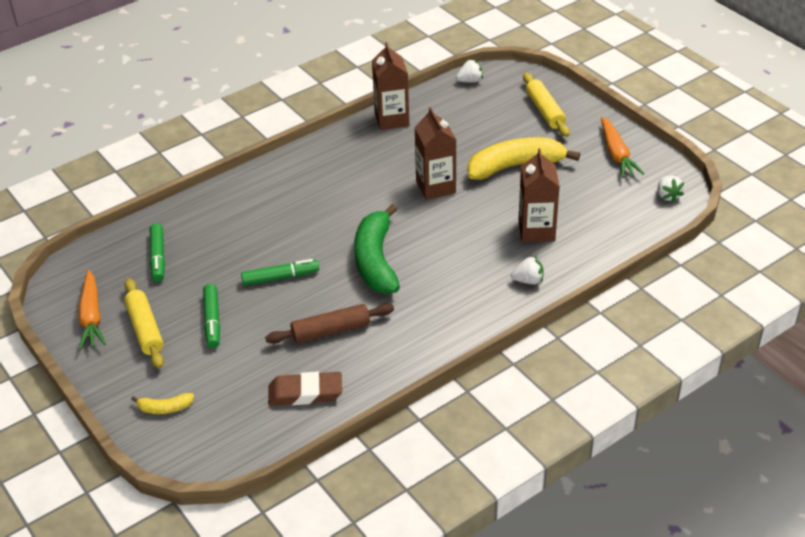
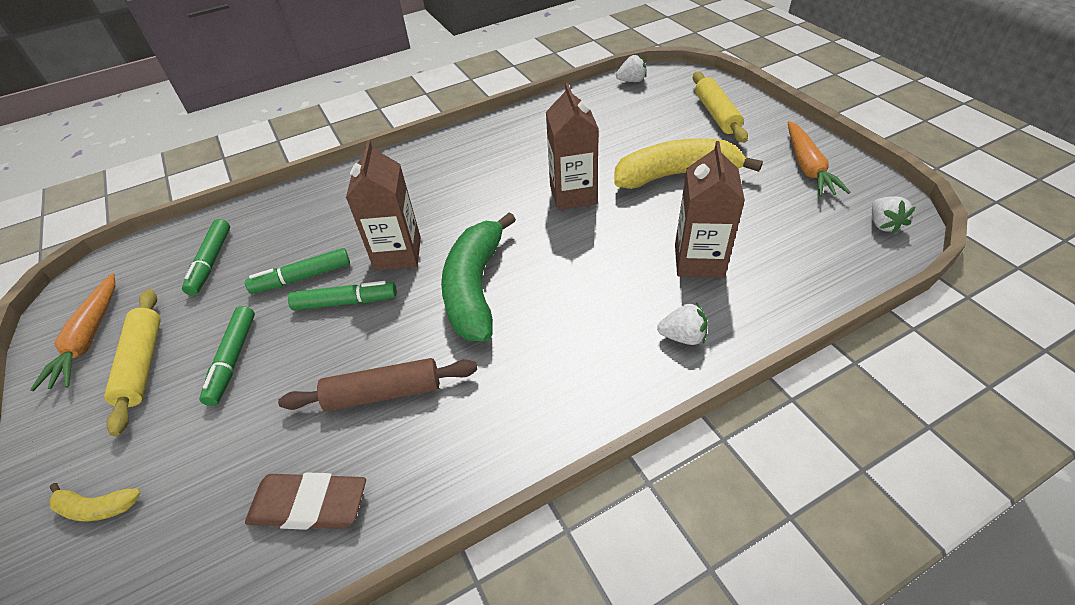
camera: 10 degrees right, 5 degrees up
(239, 263) = (302, 277): none -> green marker
(391, 119) = (536, 116): brown carton -> brown carton (398, 253)

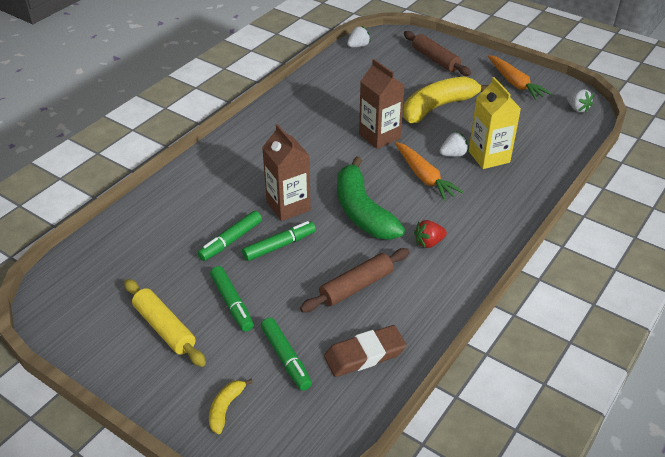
camera: 30 degrees left, 5 degrees down
(89, 338) = (99, 328): orange carrot -> orange carrot (424, 177)
(96, 507) = (225, 408): yellow banana -> yellow banana turned 135 degrees clockwise
(211, 262) = (144, 252): green marker -> green marker (286, 358)
(524, 362) = (428, 242): none -> red strawberry
(682, 336) = (509, 201): white strawberry -> white strawberry (453, 154)
(699, 261) = (489, 157): brown carton -> yellow carton
(716, 114) = (435, 59): yellow rolling pin -> brown rolling pin

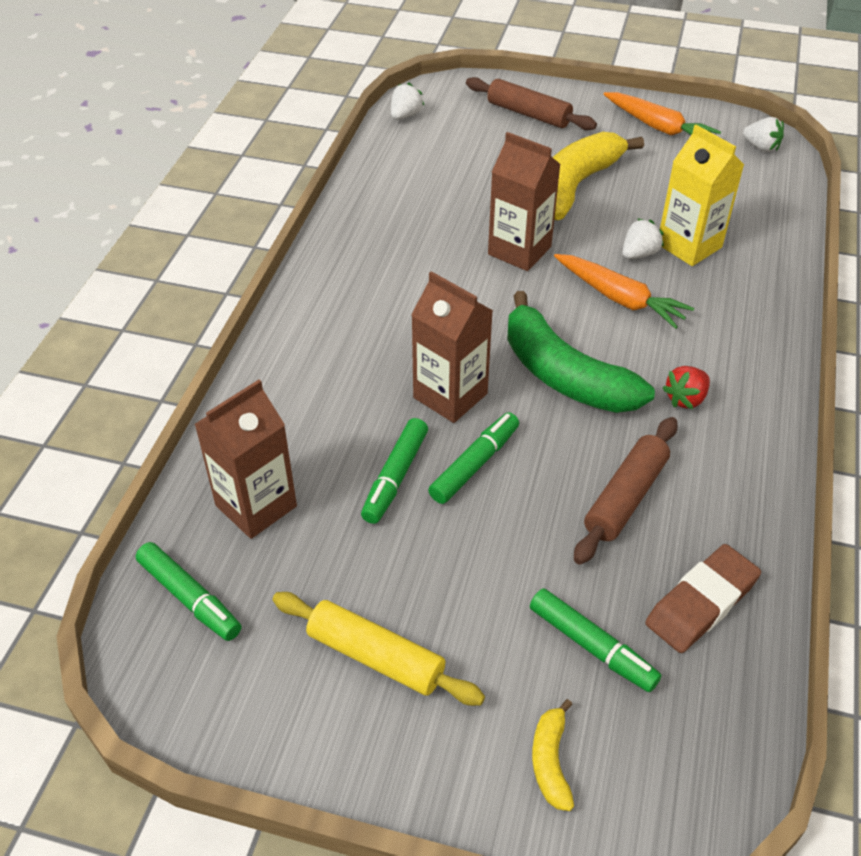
camera: 20 degrees left, 5 degrees up
(147, 235) = (256, 506): none -> brown carton
(232, 303) = (458, 581): green marker -> green marker (190, 598)

